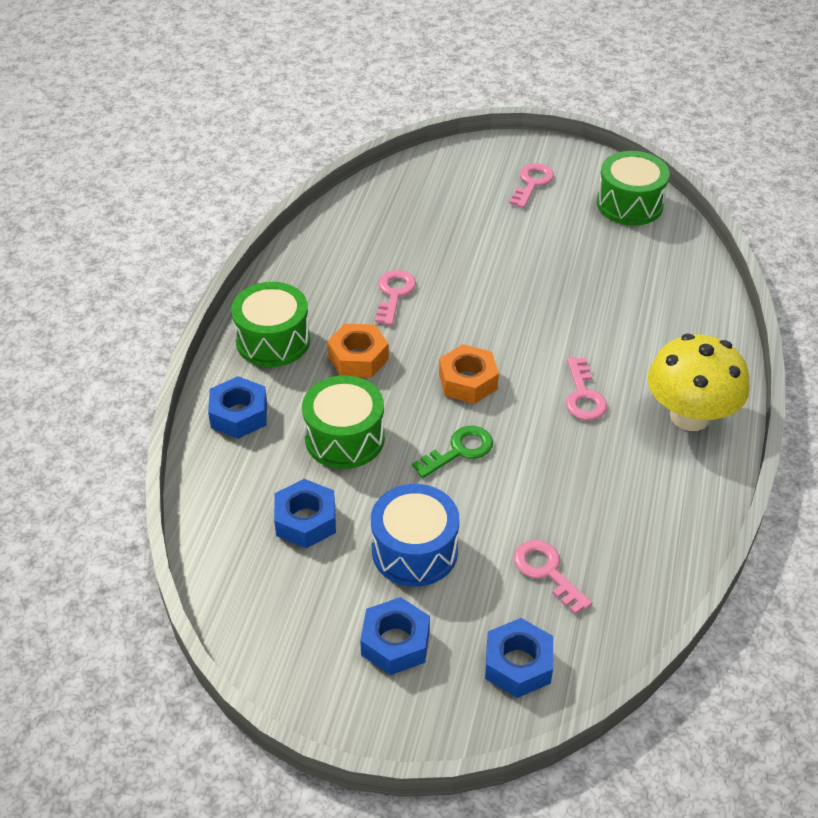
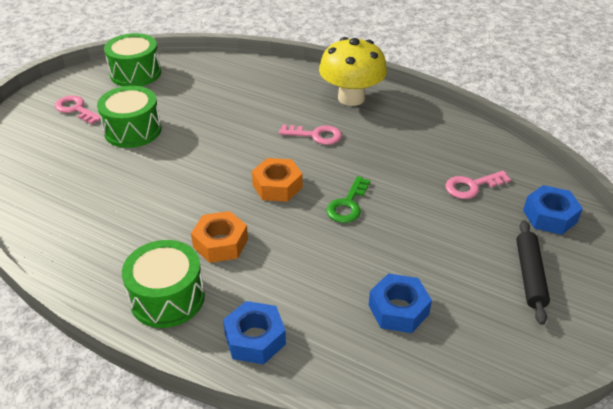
camera: 75 degrees left, 5 degrees down
(344, 438) = (312, 268): green drum -> green drum (133, 130)
(394, 294) = (154, 207): pink key -> none
(395, 643) = (530, 275): blue nut -> black rolling pin
(414, 550) = (442, 248): blue drum -> none
(459, 450) = (348, 205): green key -> green key turned 135 degrees counterclockwise

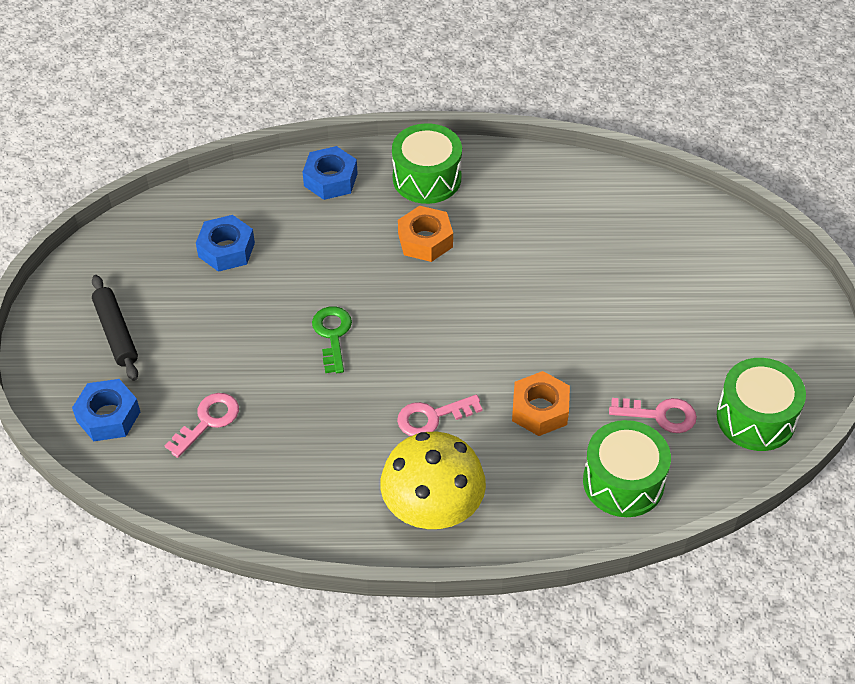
camera: 150 degrees right, 10 degrees up
(76, 109) = (749, 324): pink key -> pink key (660, 415)
(133, 130) = (648, 325): green drum -> green drum (623, 482)
(277, 186) = (422, 324): orange nut -> orange nut (540, 410)

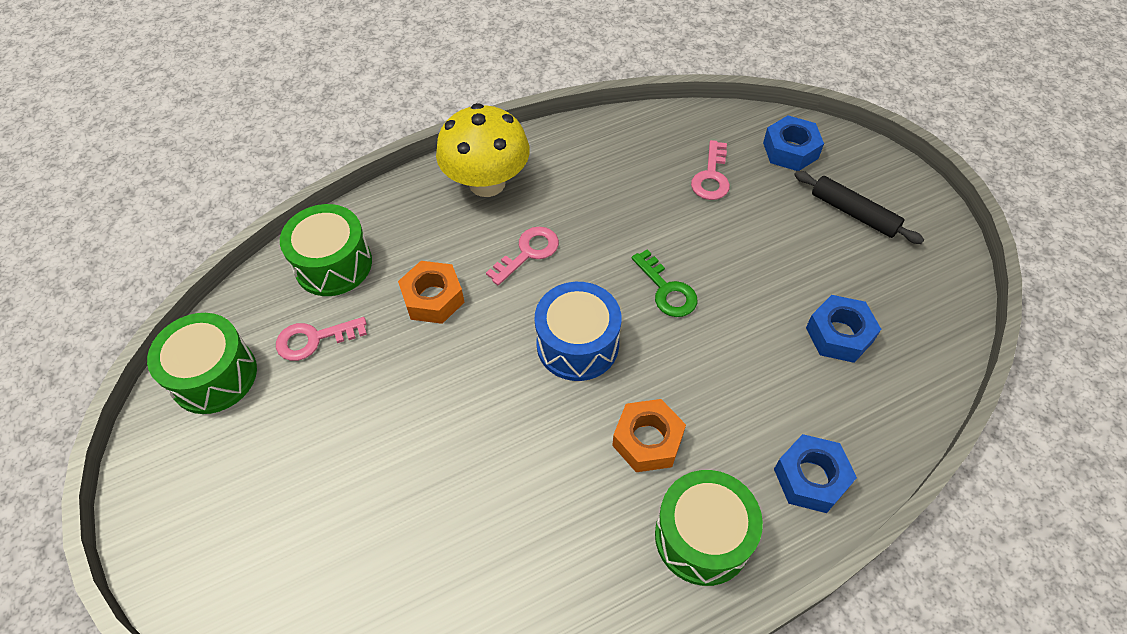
camera: 155 degrees right, 5 degrees up
(435, 323) = (577, 344): none -> blue drum

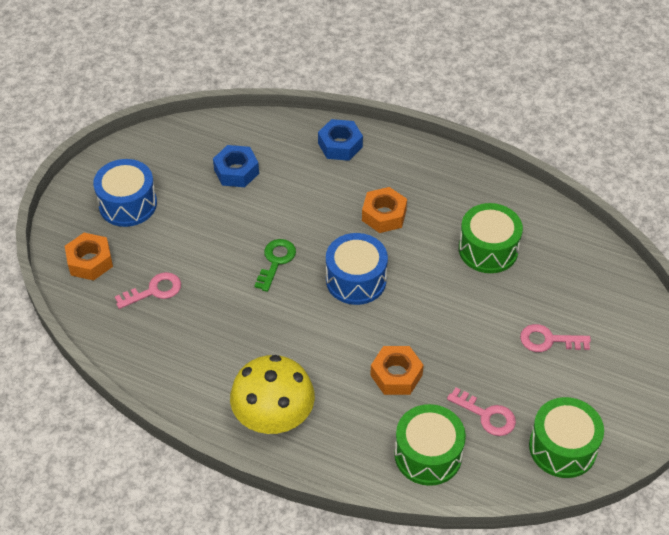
camera: 130 degrees left, 5 degrees down
(528, 252) = (312, 349): pink key -> pink key (548, 340)
(702, 537) = (412, 168): green drum -> green drum (488, 249)
(790, 150) = (90, 261): blue nut -> orange nut
(853, 213) = (128, 204): black rolling pin -> blue drum

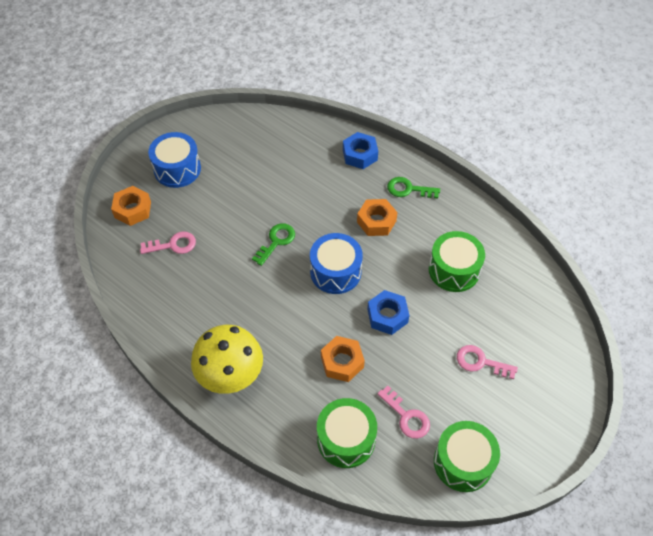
camera: 15 degrees right, 5 degrees up
(236, 171) = (270, 160): blue nut -> blue nut (387, 316)
(408, 172) = (408, 189): none -> green key

